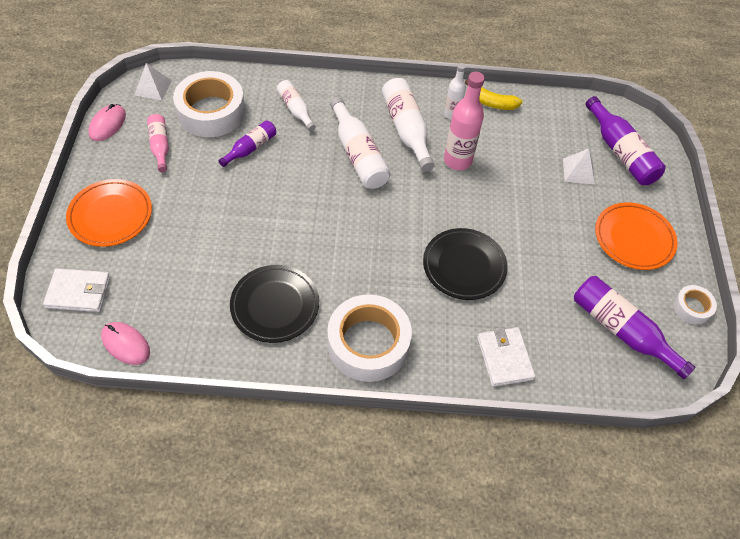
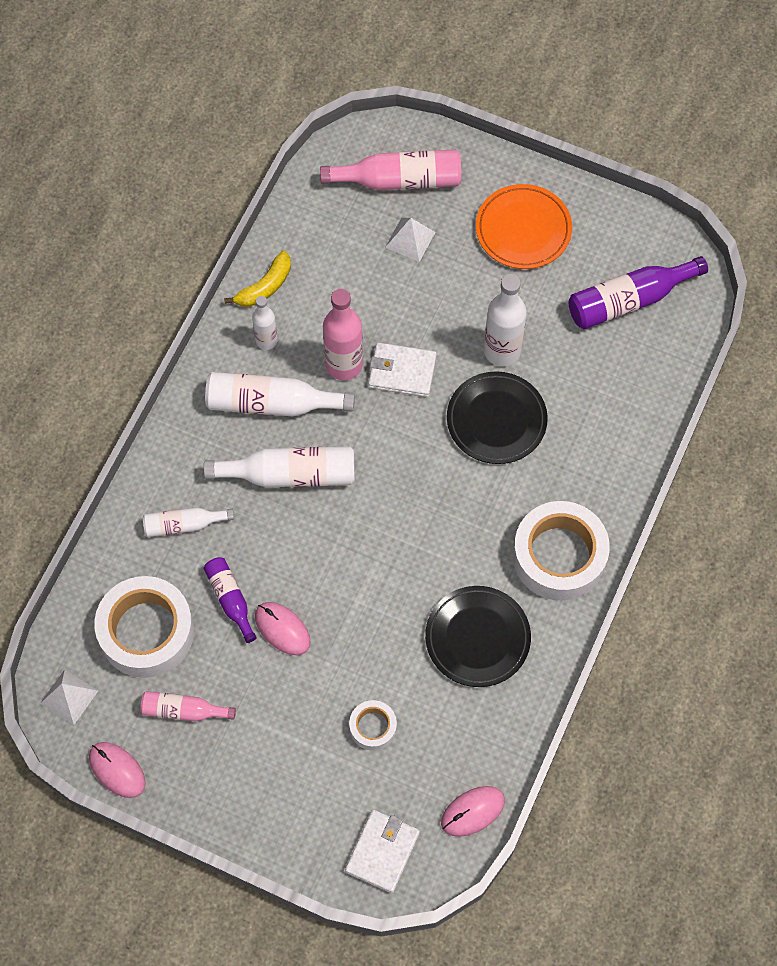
camera: 65 degrees left, 10 degrees up
(110, 215) = (278, 794): orange plate -> none
(238, 182) = (282, 629): none -> pink mouse
(504, 358) = (622, 428): white wallet -> white wallet (402, 372)
(524, 253) = (502, 351): none -> white bottle
(620, 152) = (399, 180): purple bottle -> pink bottle
(692, 307) = (626, 219): white tape -> white tape (373, 727)

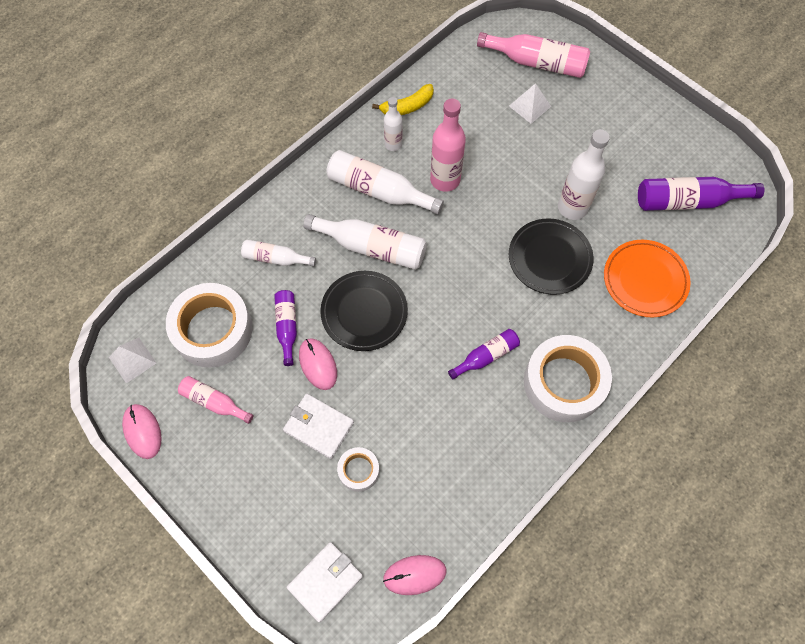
camera: 20 degrees right, 0 degrees up
(402, 372) = (488, 199): white wallet -> white wallet (319, 427)
(465, 556) = (486, 356): none -> purple bottle
(477, 638) = (472, 427): black plate -> black plate (364, 312)
(523, 229) = (620, 124): orange plate -> orange plate (645, 280)

